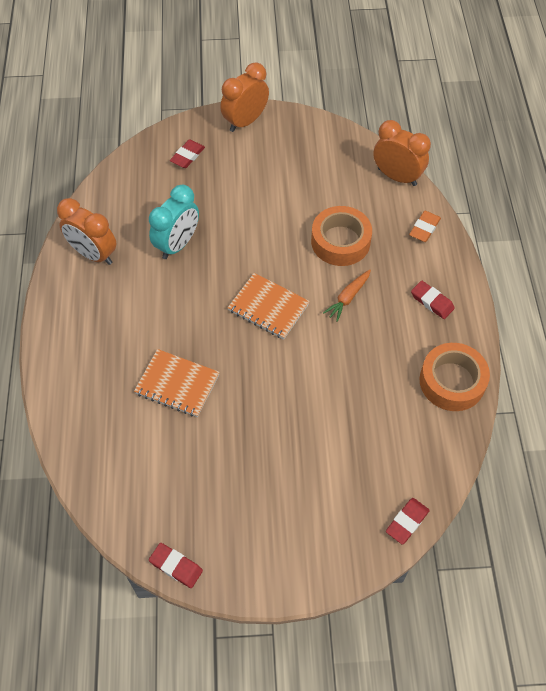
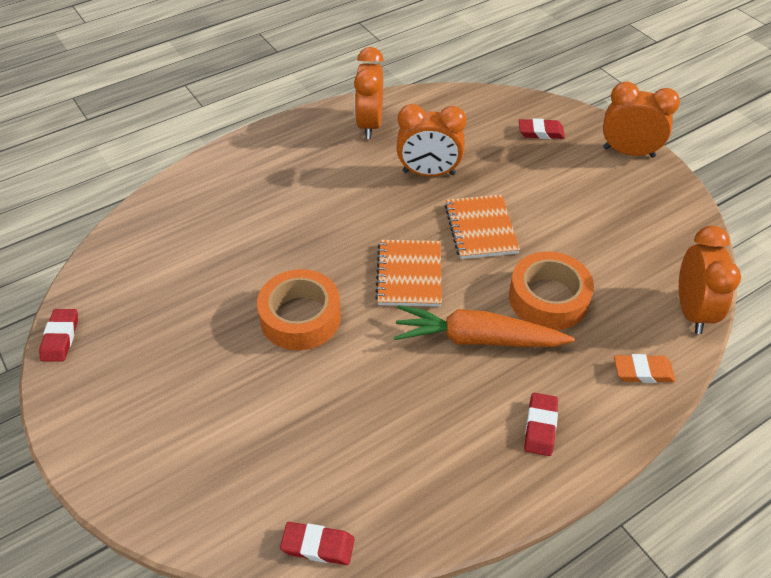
camera: 60 degrees right, 10 degrees down
(177, 244) = (428, 173): turquoise clock -> orange clock
(177, 384) = (266, 246): orange notebook -> orange notebook (480, 229)
(348, 298) = (477, 339): orange carrot -> orange carrot, size x1.85
(407, 522) = (208, 533): red eraser -> red eraser (318, 546)
(452, 381) = (438, 500): orange tape -> orange tape (300, 317)

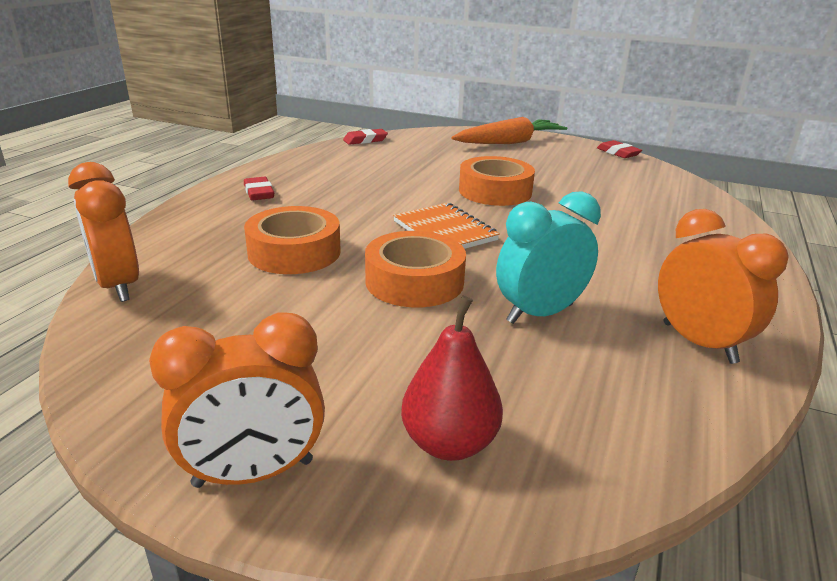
camera: 145 degrees right, 20 degrees down
(428, 173) = (539, 313): orange clock -> turquoise clock
(477, 339) = (343, 215): orange carrot -> orange carrot (509, 142)
(480, 229) = (414, 281): orange notebook -> orange tape
(541, 132) = (449, 443): red eraser -> red pear
(643, 372) = (175, 234): orange eraser -> none

